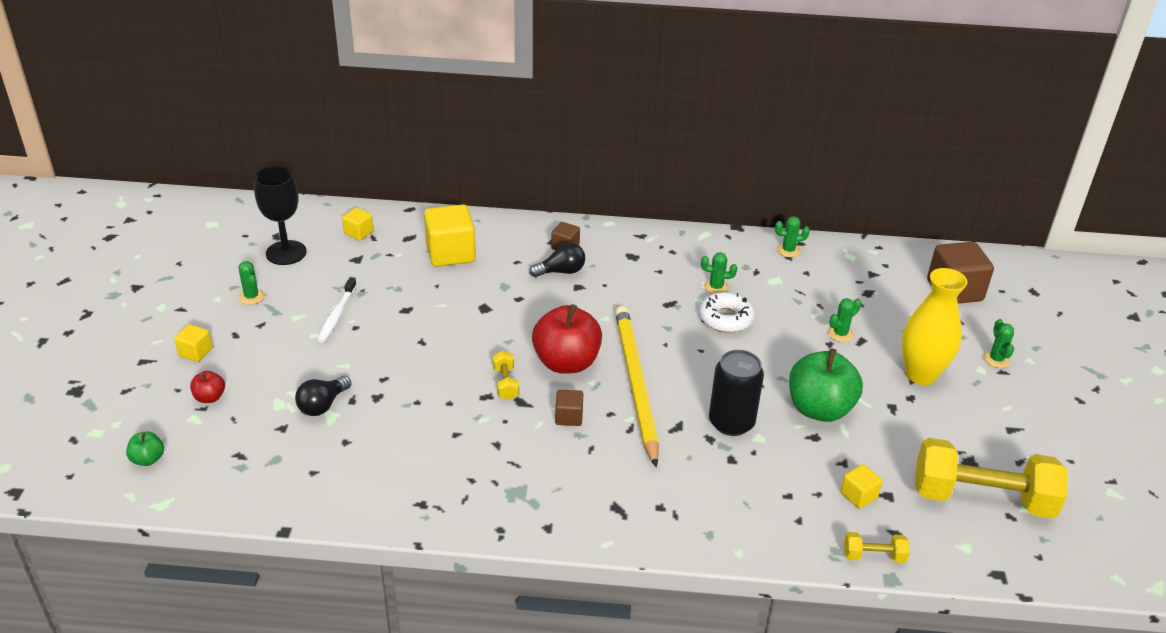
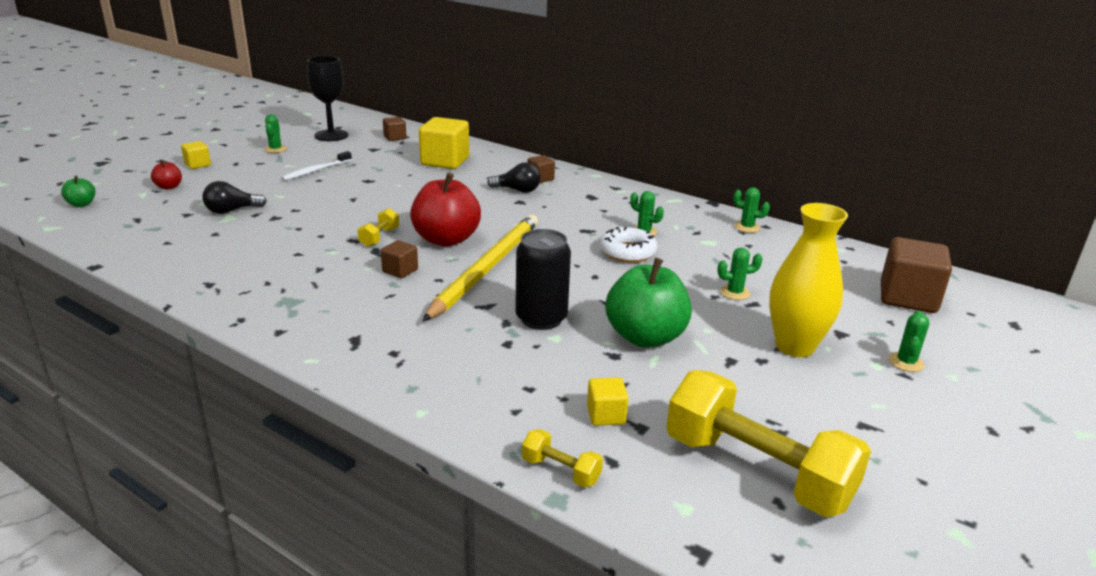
camera: 30 degrees right, 10 degrees down
(358, 233) = (395, 137): yellow cube -> brown cube

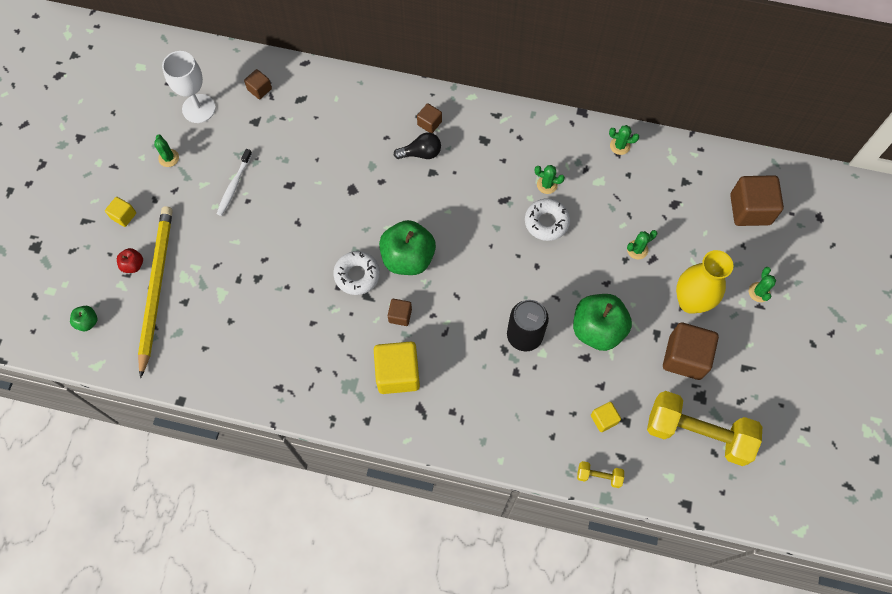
camera: 20 degrees left, 40 degrees up
(232, 211) = (216, 282): black light bulb -> none
(331, 135) = (199, 108): black goblet -> white goblet
(379, 237) = (357, 275): yellow dumbbell -> white donut
(445, 161) = (332, 122): yellow cube -> yellow cube (397, 373)
(446, 239) = (408, 258): red apple -> green apple
(487, 268) = (458, 286): yellow pencil -> yellow pencil (156, 287)
(766, 391) = (685, 357): none -> brown cube

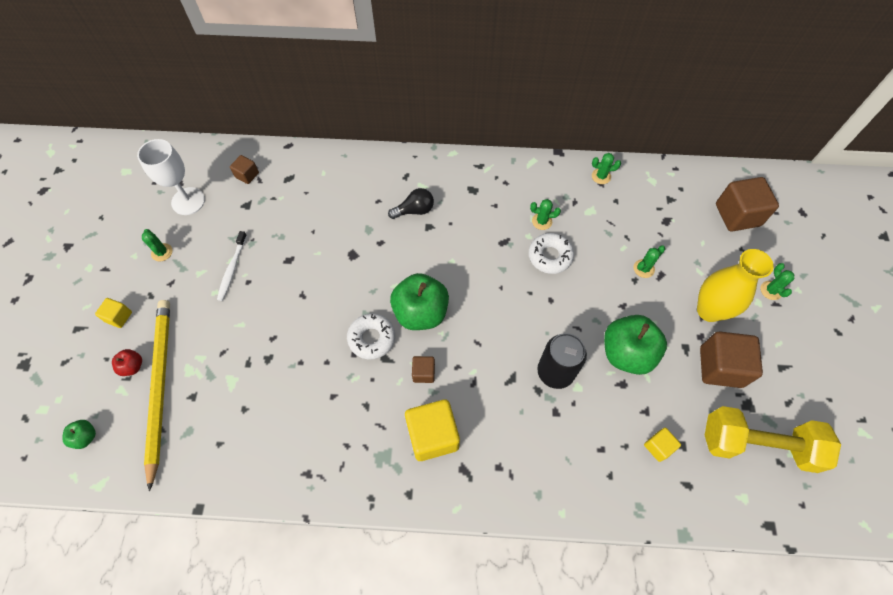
camera: 10 degrees left, 5 degrees down
(429, 123) = (417, 182): brown cube -> none
(599, 476) = (670, 511): yellow dumbbell -> none

